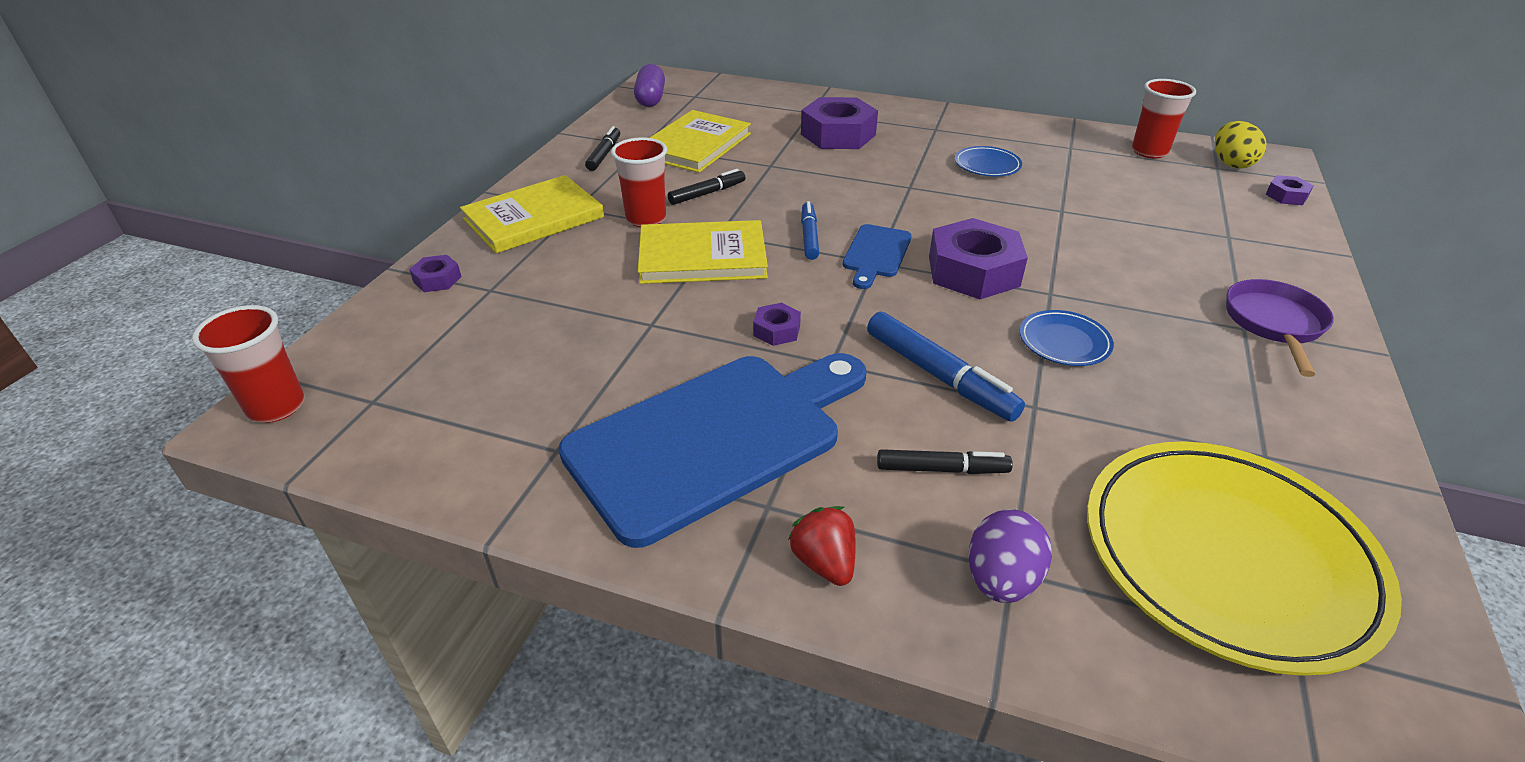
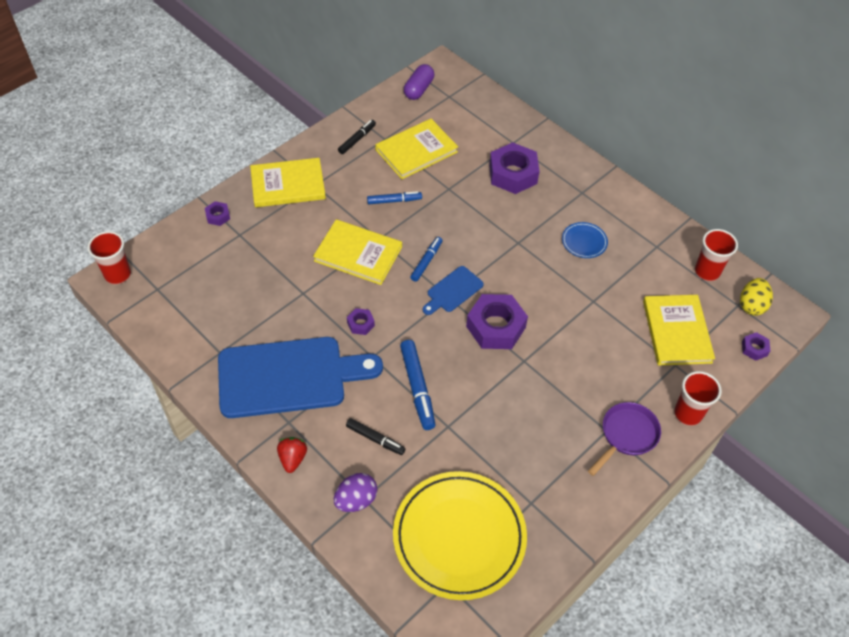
camera: 25 degrees right, 15 degrees up
(646, 219) = (347, 210): red cup -> red cup (688, 414)
(707, 193) = (394, 201): black marker -> blue marker
(1064, 342) = (499, 396): blue plate -> none
(1188, 207) = (677, 331): none -> yellow book

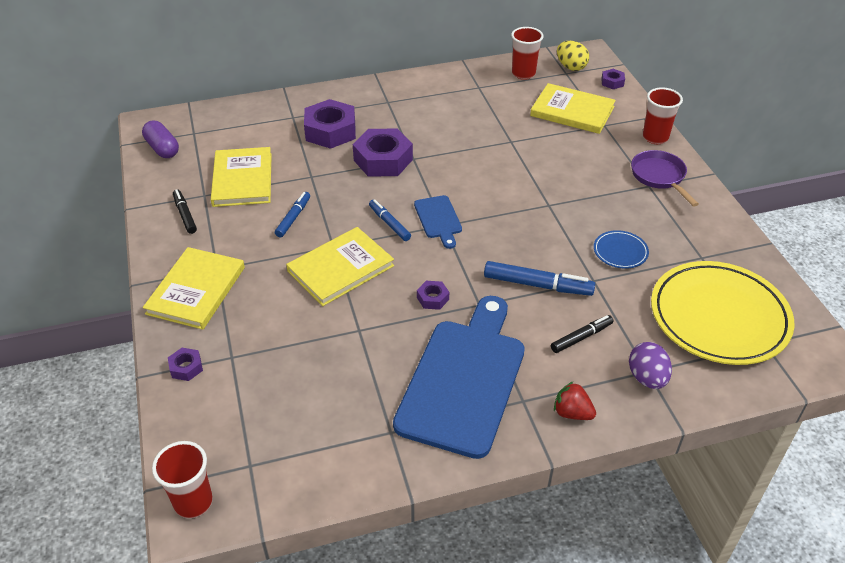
camera: 60 degrees left, 10 degrees down
(496, 327) = (500, 207): purple nut -> purple nut (383, 160)
(584, 242) = (443, 121): blue plate -> blue plate (620, 252)

